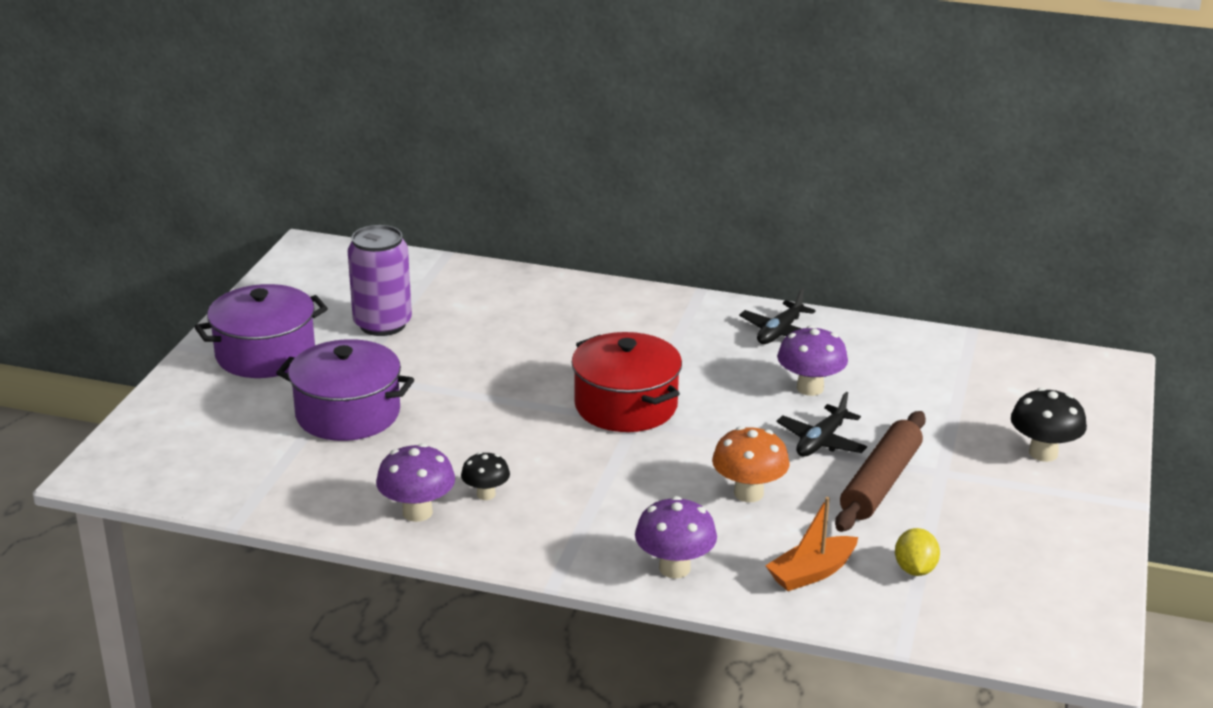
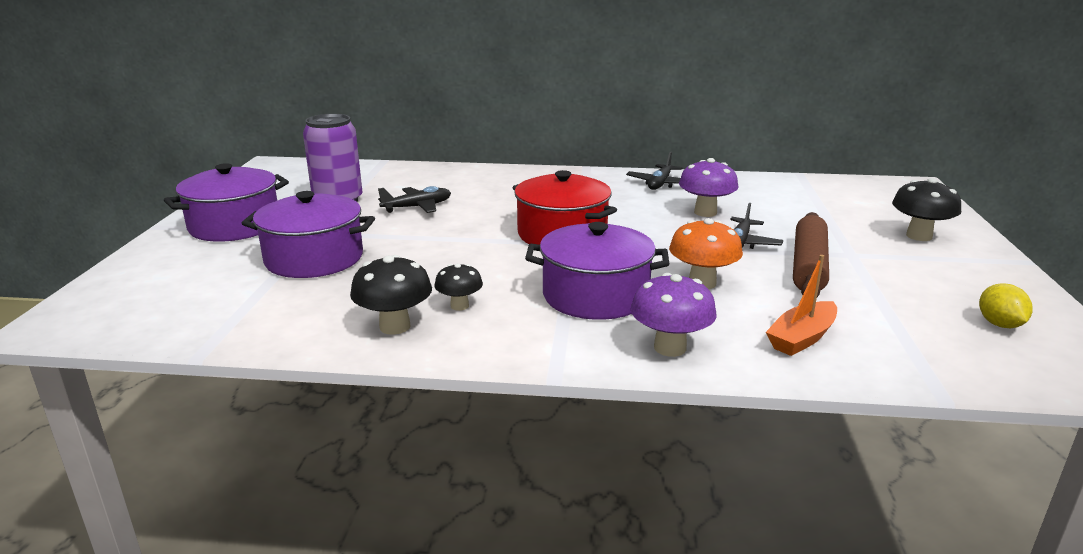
camera: 10 degrees left, 5 degrees down
(417, 512) = (395, 326): purple mushroom -> black mushroom
(472, 344) = (417, 207): none -> black plane
(628, 497) = (595, 296): none -> purple pot
(915, 569) = (892, 325): yellow lemon -> yellow lemon (999, 324)

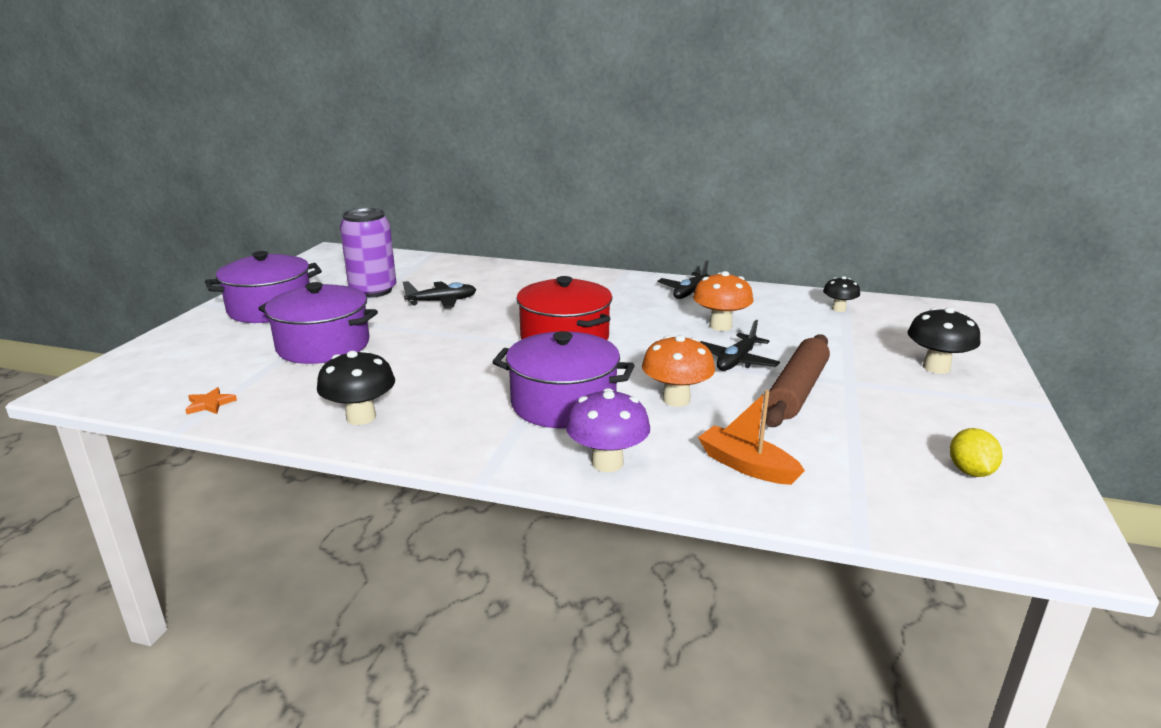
camera: 10 degrees right, 0 degrees up
(219, 327) = (210, 404): none -> orange star
(459, 306) = (430, 402): black mushroom -> black mushroom (838, 309)
(705, 212) = (720, 326): purple mushroom -> orange mushroom
(802, 338) = (746, 466): orange boat -> orange boat turned 75 degrees clockwise

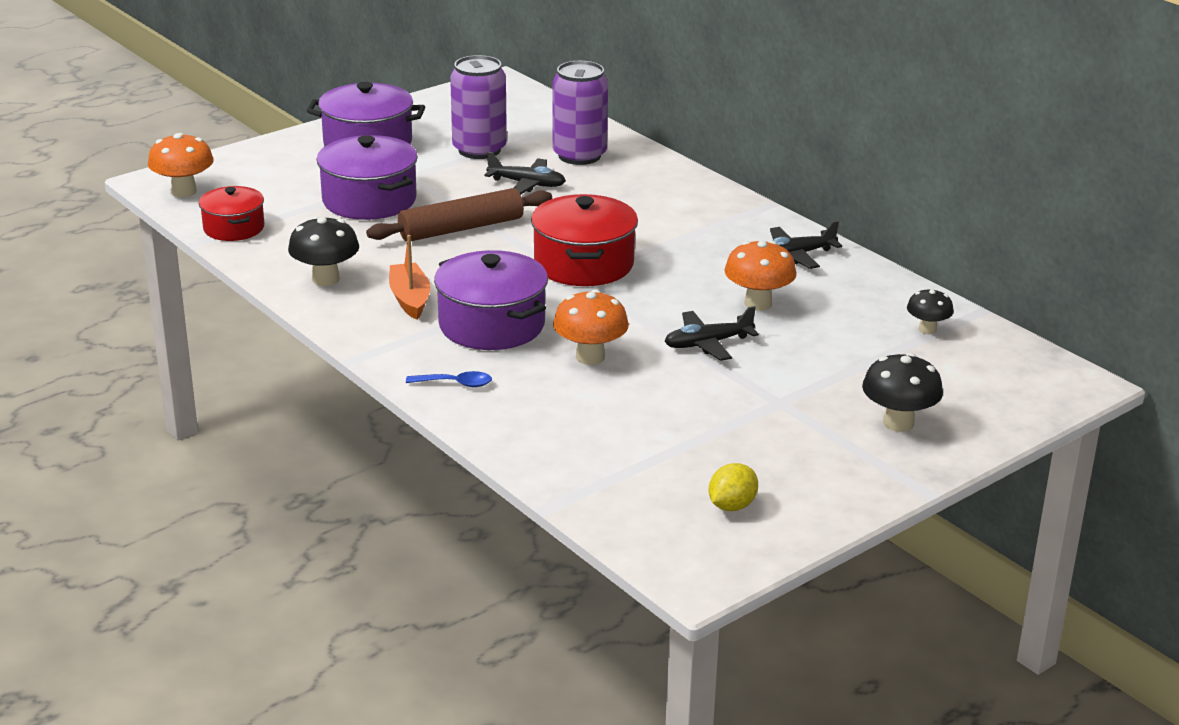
camera: 35 degrees right, 5 degrees up
(117, 389) = (184, 191): none -> orange mushroom
(210, 404) = (234, 228): orange star -> red pot
(455, 276) = (579, 155): none -> purple can
(607, 463) = (455, 384): purple mushroom -> blue spoon
(746, 466) = (557, 428): orange boat -> orange boat (410, 299)
(797, 390) = (713, 390): brown rolling pin -> brown rolling pin (461, 228)

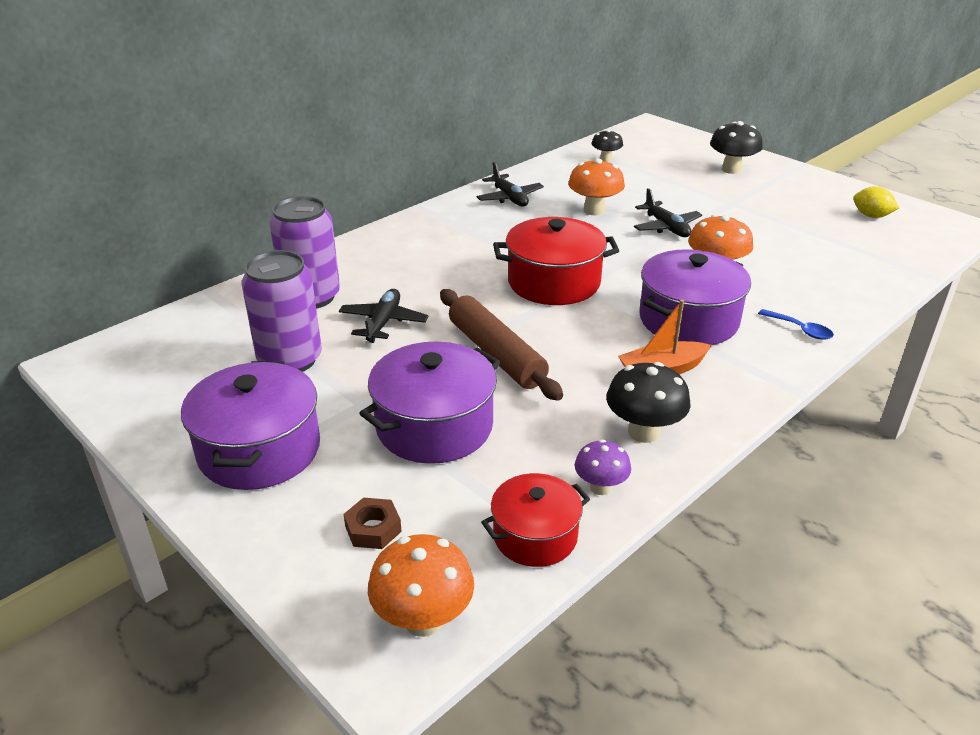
camera: 95 degrees left, 5 degrees up
(269, 178) = (373, 529): none -> brown nut
(270, 255) = (600, 487): none -> purple mushroom
(455, 384) = (800, 329): blue spoon -> blue spoon turned 135 degrees clockwise

